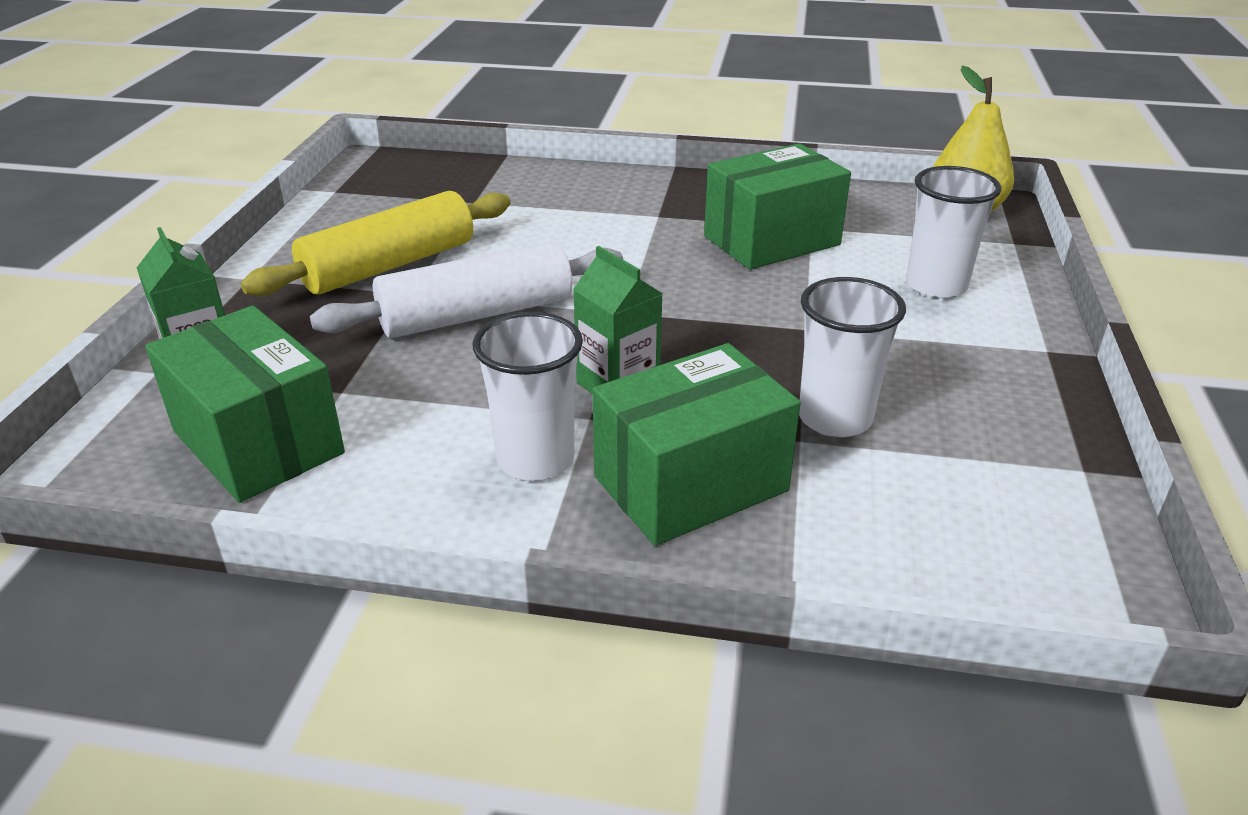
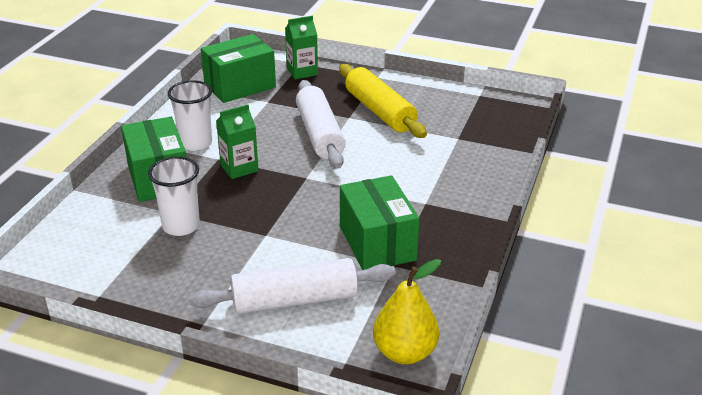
camera: 100 degrees right, 0 degrees up
(936, 286) = (294, 300): white cup -> white rolling pin

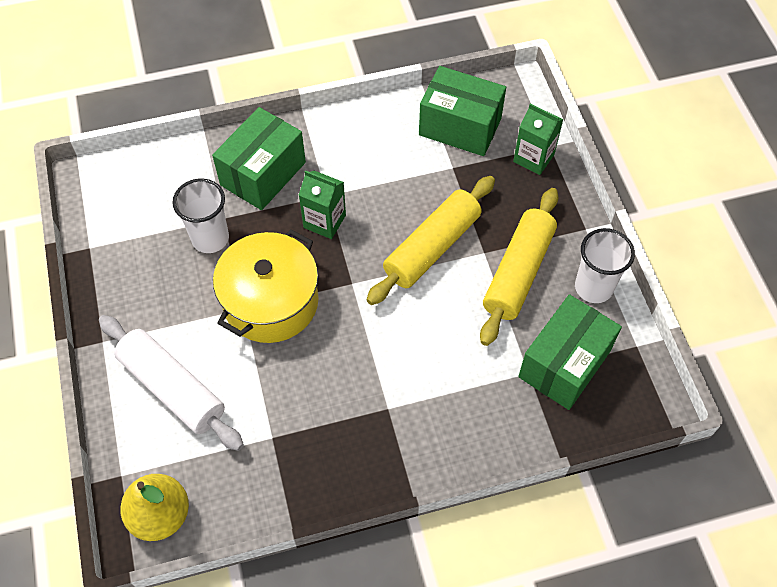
camera: 55 degrees right, 25 degrees up
(195, 143) = (336, 162): white cup -> white cup (593, 287)
(276, 219) = (271, 302): none -> yellow pot
(320, 134) = (432, 247): white rolling pin -> yellow rolling pin
(377, 243) = (294, 404): green box -> green box (564, 364)

